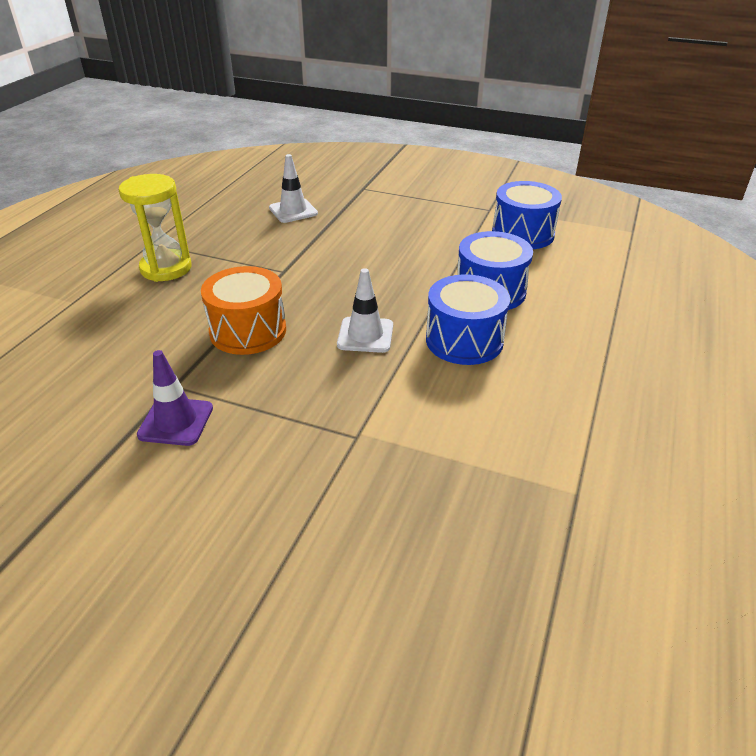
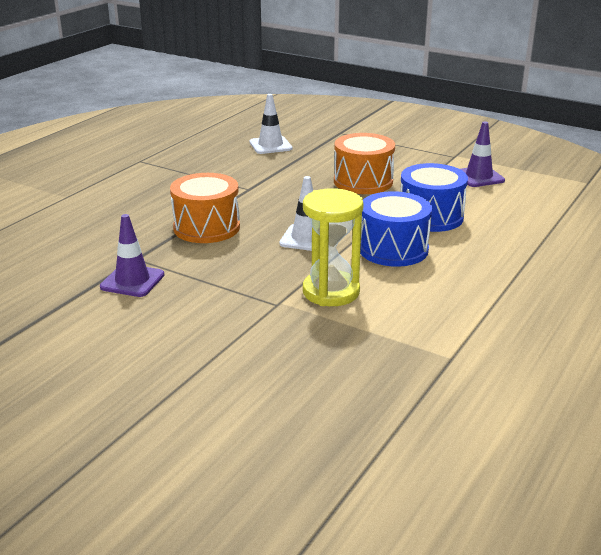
camera: 10 degrees right, 10 degrees down
(166, 268) = (148, 179): yellow hourglass -> yellow hourglass (331, 292)
(405, 250) = (363, 181): none -> orange drum
(522, 234) = (478, 177): blue drum -> purple traffic cone

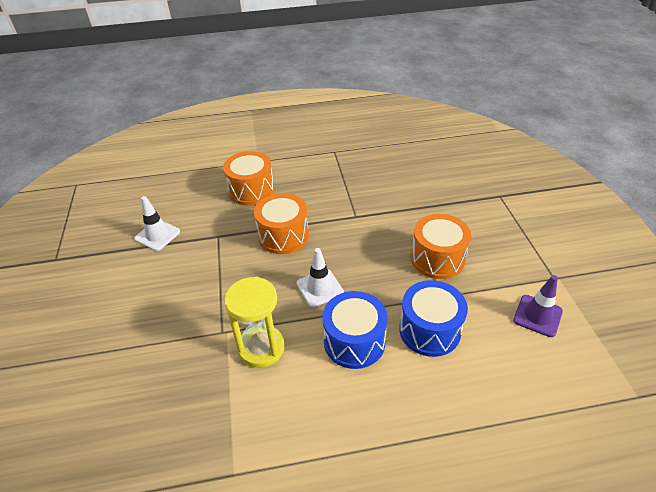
camera: 50 degrees right, 15 degrees up
(104, 217) = (251, 190): none -> orange drum
(132, 281) = (191, 253): purple traffic cone -> none
(270, 145) = (429, 182): white traffic cone -> white traffic cone (157, 235)

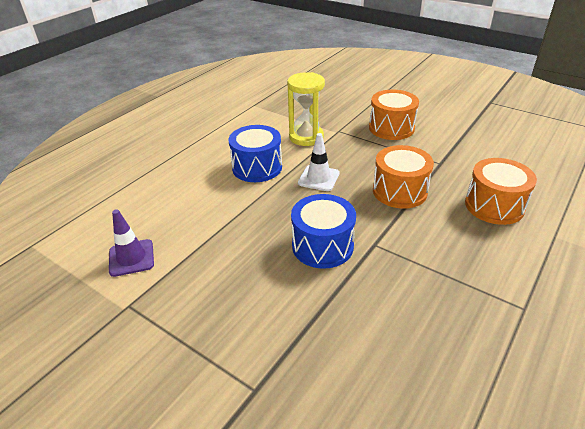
camera: 135 degrees right, 5 degrees down
(157, 235) = (474, 140): white traffic cone -> none
(429, 330) = (213, 199): blue drum -> blue drum (322, 246)
(437, 259) = (255, 253): orange drum -> orange drum (391, 128)

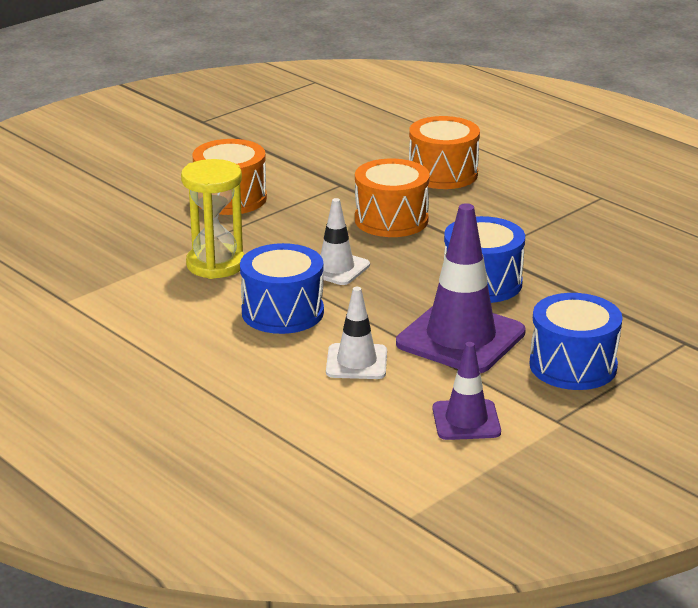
camera: 80 degrees left, 10 degrees down
(202, 202) = (356, 362): none -> white traffic cone
(205, 309) = (573, 366): none -> blue drum
(238, 243) = (460, 338): none -> purple traffic cone

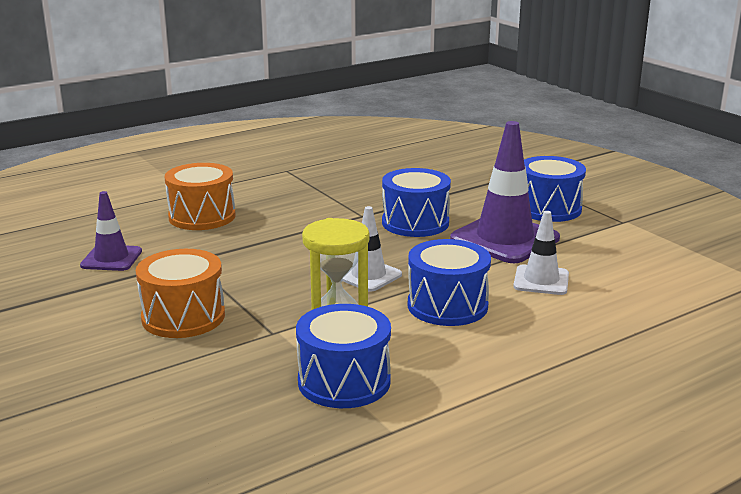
camera: 80 degrees left, 5 degrees down
(136, 275) = (344, 381): none -> blue drum
(391, 220) = (282, 245): orange drum -> none
(466, 420) = (628, 249): purple traffic cone -> purple traffic cone (111, 258)

